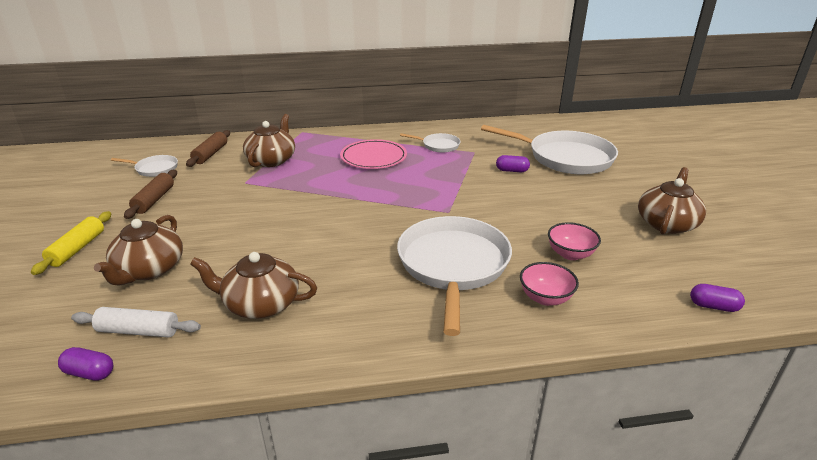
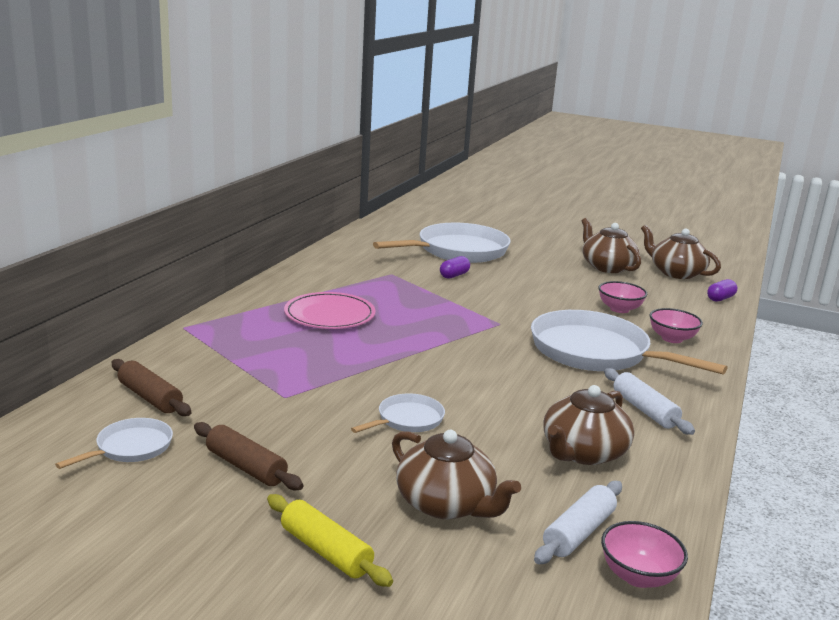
camera: 60 degrees left, 10 degrees down
(90, 373) = (638, 576): purple capsule -> pink bowl
(272, 160) = (242, 365): brown teapot -> brown teapot (676, 273)
(365, 316) = (644, 410): none -> white rolling pin
(438, 145) = (351, 281): white pan -> white pan (407, 420)

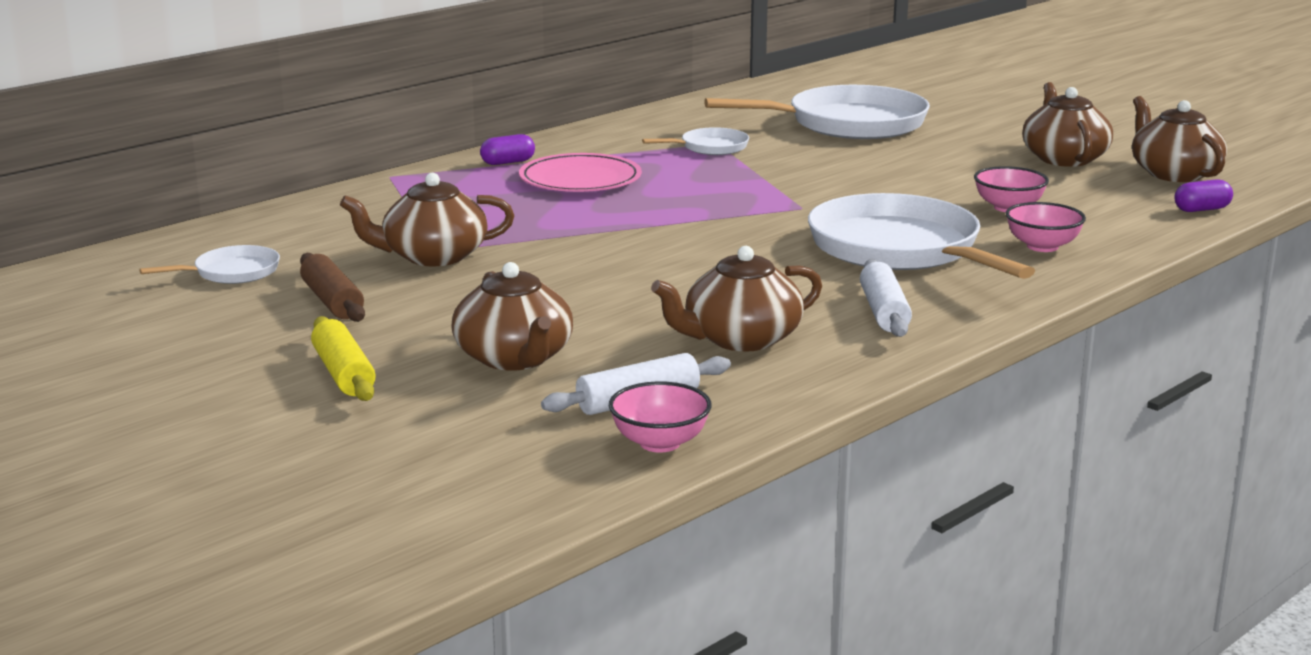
camera: 25 degrees right, 0 degrees up
(150, 397) = (291, 234): brown rolling pin -> none
(287, 404) = (433, 256): none -> brown teapot
(407, 420) = (557, 285): white pan -> white pan (710, 147)
(454, 275) = (805, 151): purple capsule -> purple capsule (508, 162)

